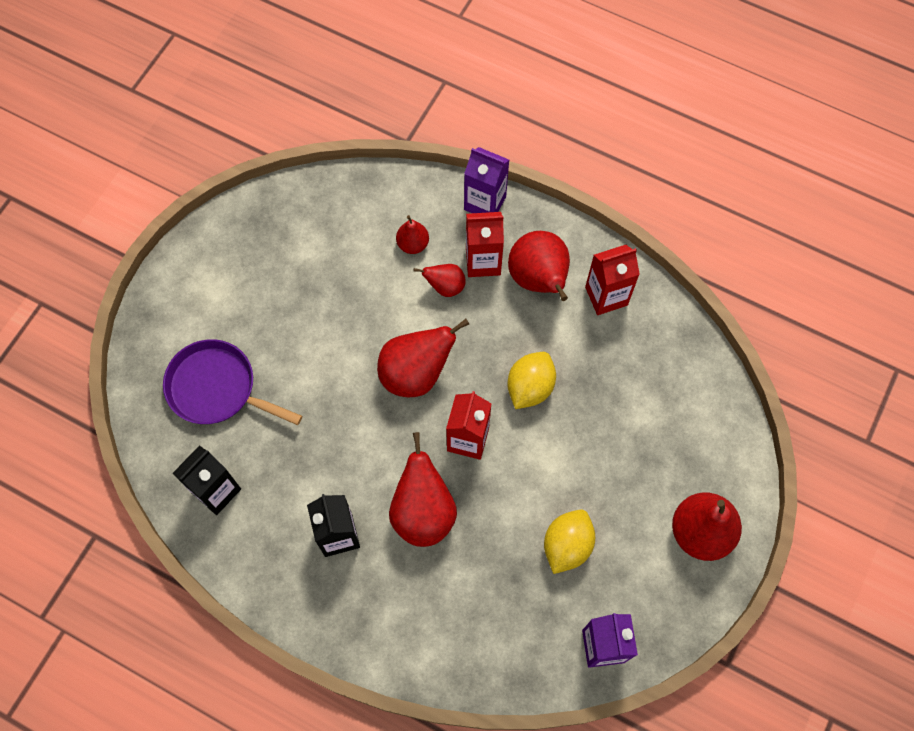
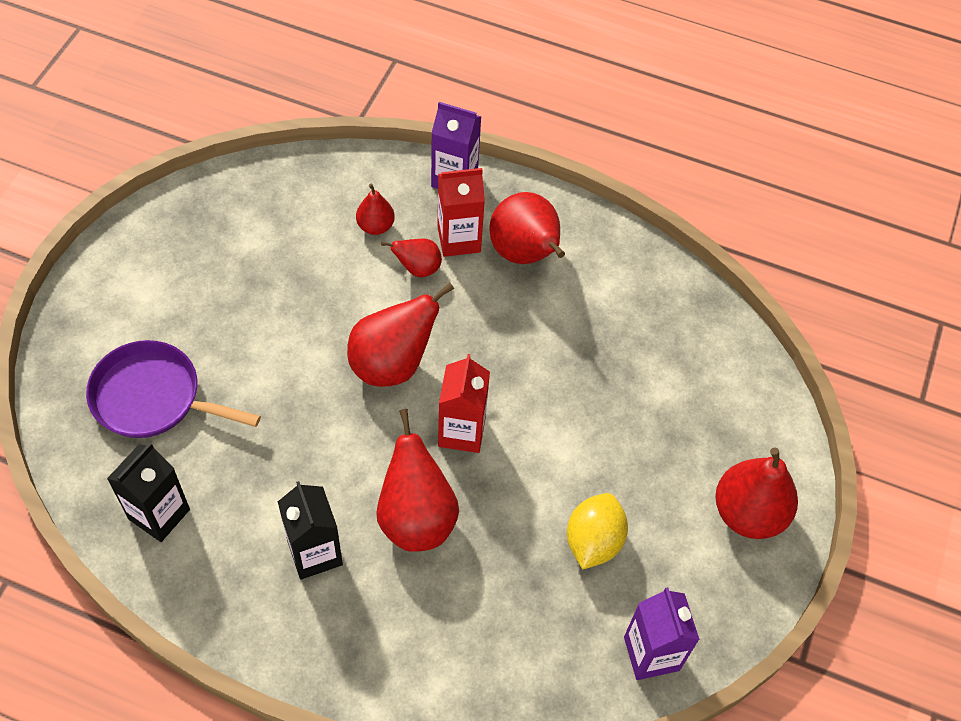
camera: 10 degrees left, 10 degrees down
(530, 387) = (528, 369): yellow lemon -> none
(606, 296) = (604, 266): red carton -> none

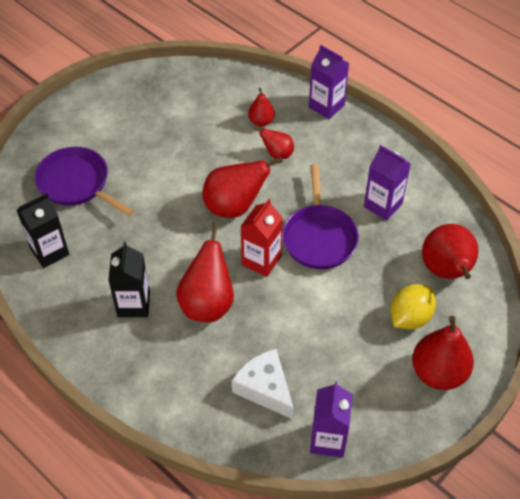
camera: 25 degrees right, 5 degrees down
(459, 239) = (312, 143): red carton -> none
(523, 373) = (319, 237): none -> purple pan
(525, 254) = (353, 164): red pear -> red pear (446, 271)
(542, 612) = (265, 388): none -> white cheese
(586, 302) = (383, 205): none -> purple carton
(593, 541) = (319, 355): yellow lemon -> yellow lemon (410, 317)

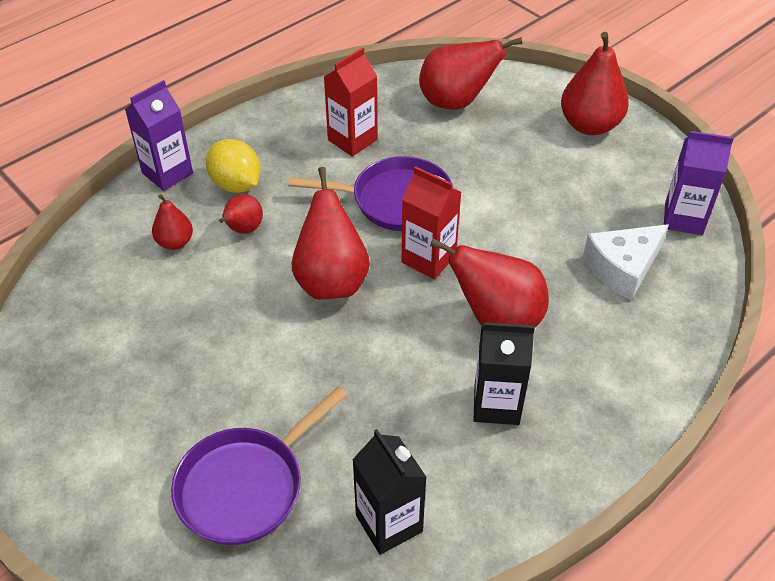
camera: 85 degrees left, 5 degrees down
(383, 205) = (352, 140): purple carton -> red carton
(410, 317) = (518, 137): yellow lemon -> yellow lemon (236, 184)

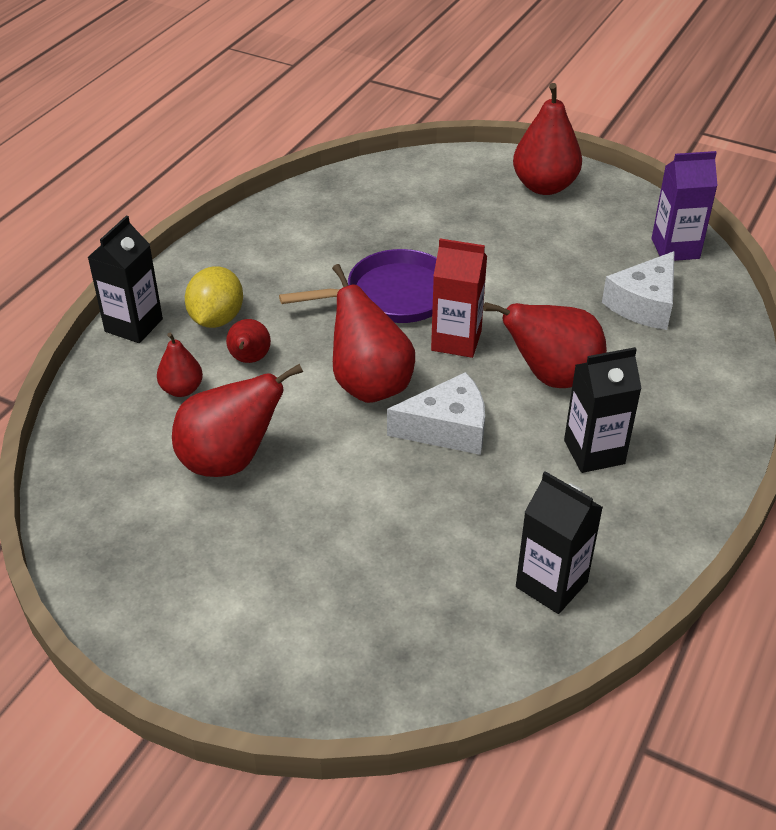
camera: 20 degrees left, 5 degrees down
(167, 173) = (134, 325): purple carton -> black carton
(236, 184) = (216, 319): yellow lemon -> yellow lemon turned 75 degrees clockwise
(246, 486) = (391, 594): purple pan -> none
(352, 140) = (316, 250): red carton -> none
(376, 342) = (447, 428): none -> white cheese
(456, 102) = (403, 192): red pear -> red pear (230, 460)

